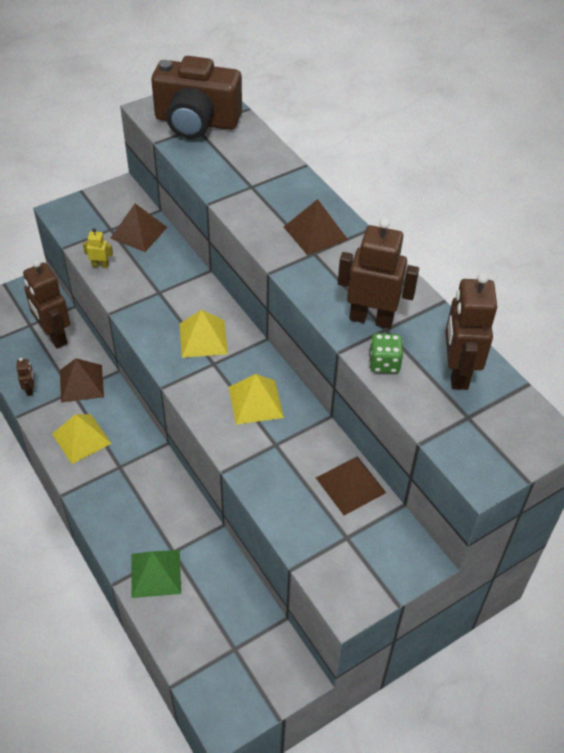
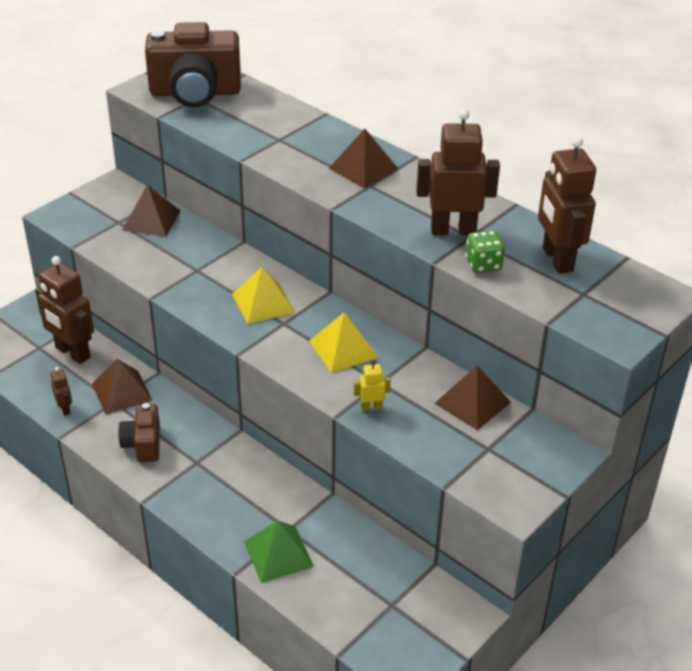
camera: 15 degrees left, 10 degrees down
(81, 438) = (143, 444): yellow pyramid -> brown camera
(100, 265) = (122, 256): yellow robot -> yellow robot (371, 407)

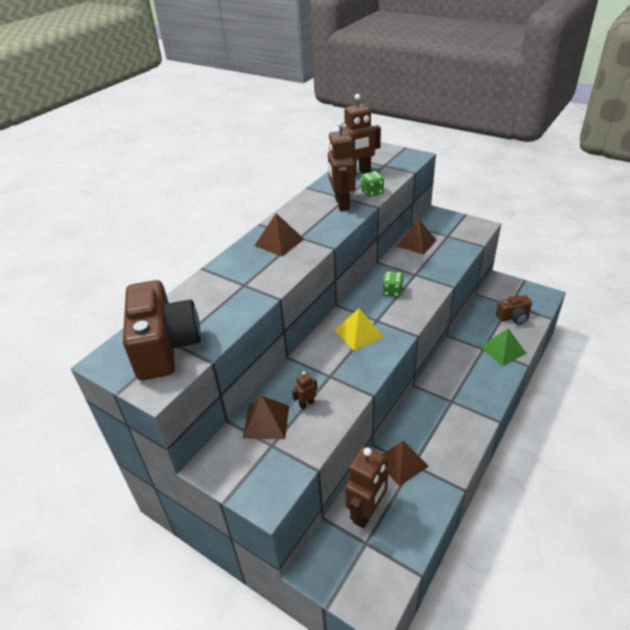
camera: 95 degrees left, 0 degrees up
(65, 409) = (433, 496): brown robot -> brown robot (306, 404)
(143, 444) = (448, 434): brown camera -> brown camera (513, 317)
(343, 349) = (392, 291): yellow pyramid -> green dice
(371, 407) = (438, 275): yellow robot -> none

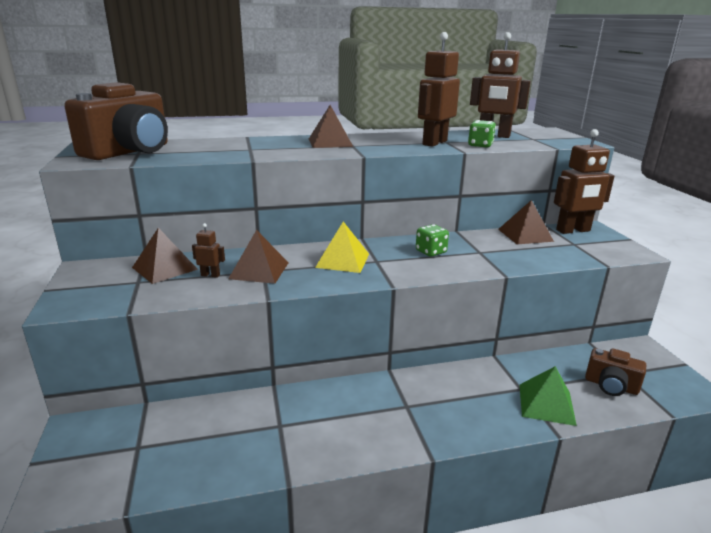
camera: 40 degrees right, 15 degrees down
(367, 512) = (179, 426): brown robot -> brown robot (573, 231)
(401, 462) = (272, 415): brown pyramid -> brown pyramid (259, 270)

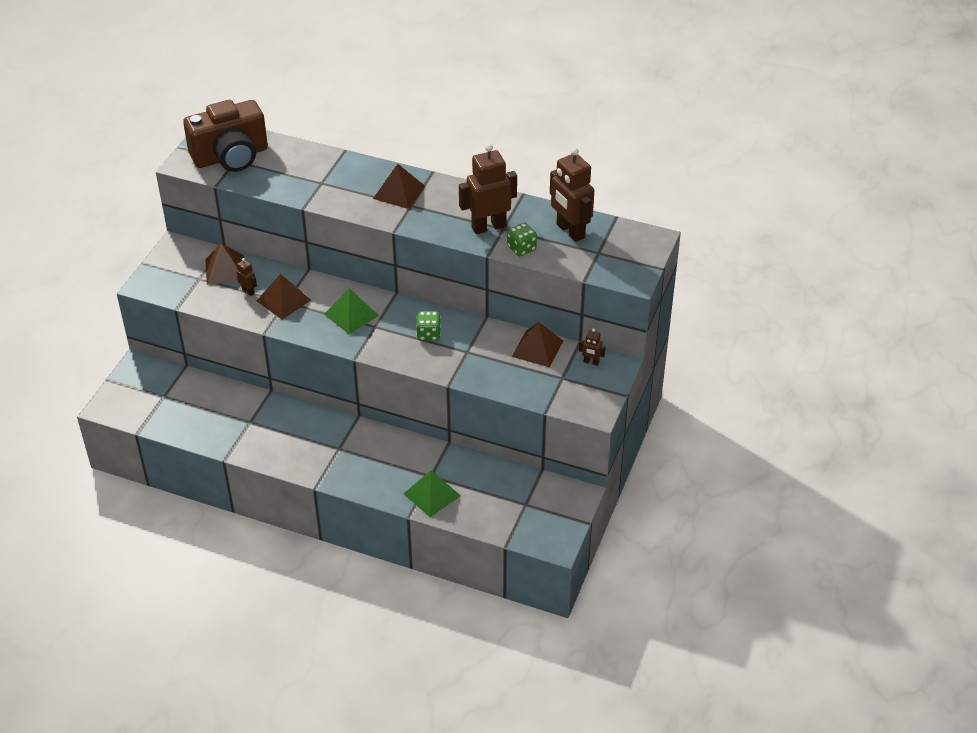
camera: 35 degrees right, 20 degrees up
(342, 260) = (351, 314): yellow pyramid -> green pyramid
(573, 231) = (591, 362): brown robot -> brown robot, size x0.45
(611, 386) = (498, 507): brown camera -> none

